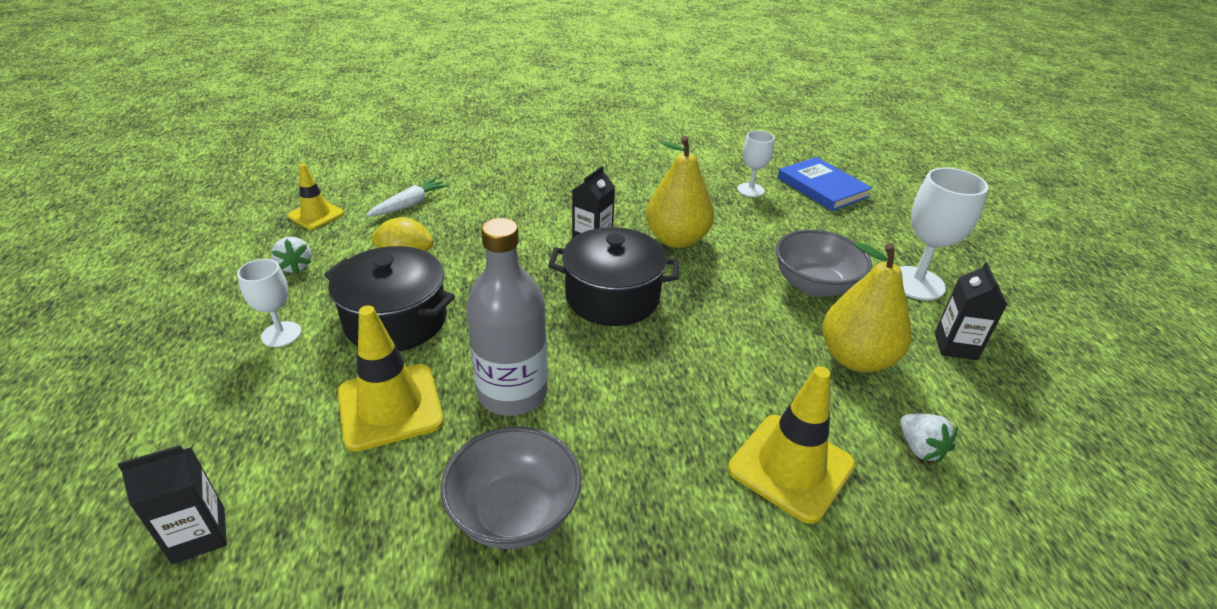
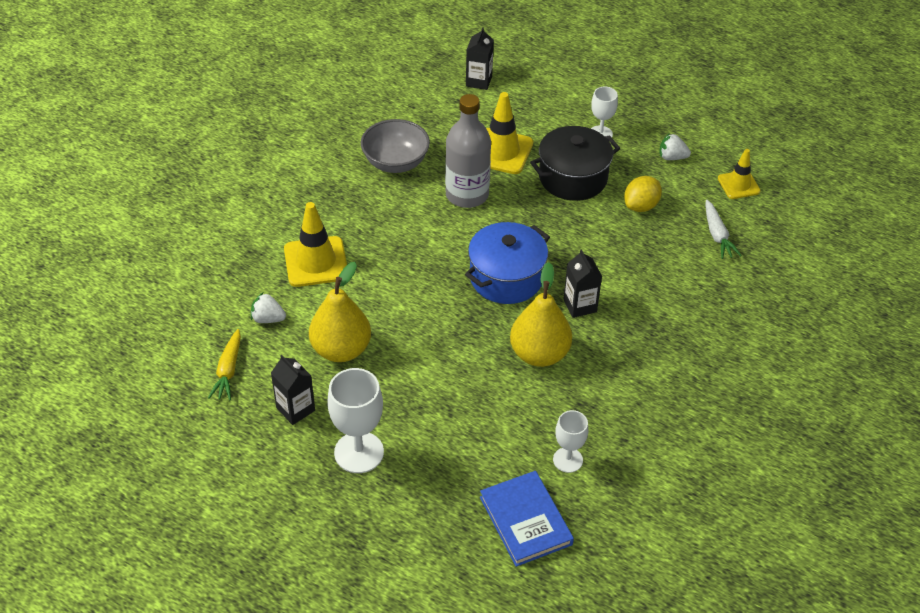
camera: 130 degrees right, 10 degrees up
(612, 297) = (506, 278): black pot -> blue pot
(814, 285) = (416, 390): grey bowl -> none
(822, 187) = (525, 520): blue book -> blue book turned 60 degrees clockwise
(1017, 430) = (228, 371): none -> yellow carrot

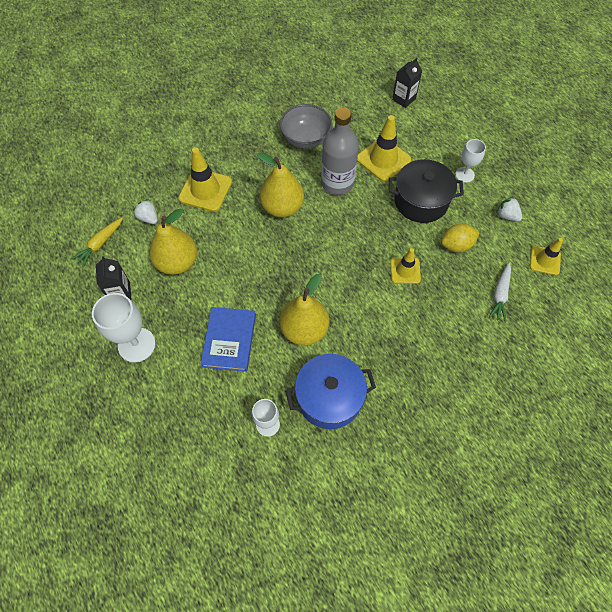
camera: 30 degrees right, 15 degrees up
(422, 244) = (282, 207): none -> yellow pear
(506, 278) = (321, 259): blue pot -> blue pot (329, 398)
(525, 520) = (207, 457): blue book -> blue book (229, 340)
(580, 305) = (358, 305): black carton -> none
(604, 252) = (405, 270): none -> yellow traffic cone

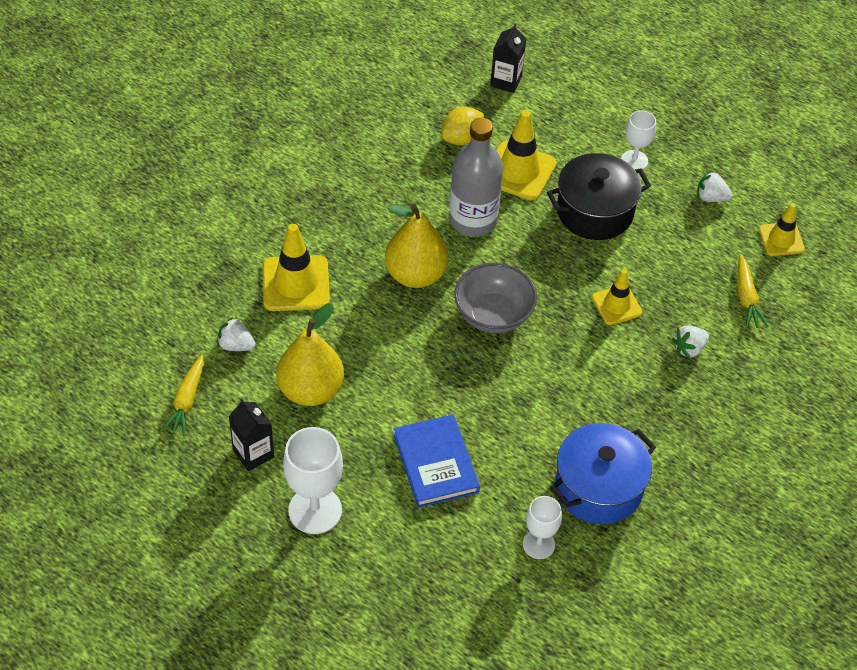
camera: 25 degrees left, 10 degrees down
(304, 330) = (526, 419): yellow pear -> none
(306, 138) = (399, 173): grey bowl -> grey bowl (493, 315)
(441, 318) = (689, 349): none -> white strawberry
(456, 245) = (666, 254): yellow lemon -> yellow lemon (461, 138)
(500, 295) = (746, 298): white carrot -> yellow carrot

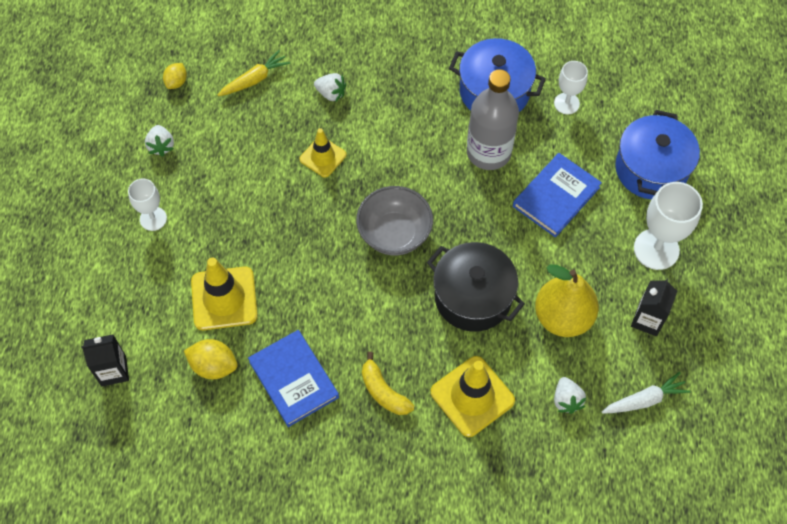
camera: 120 degrees left, 10 degrees up
(186, 401) = (645, 399): yellow carrot -> white carrot
(350, 229) = (383, 391): none -> yellow banana
(404, 569) = (651, 169): none -> blue pot
(409, 180) = (293, 379): none -> blue book
(415, 274) = (395, 311): yellow pear -> none
(473, 220) = (305, 302): grey bottle -> grey bottle (488, 152)
(594, 211) = (233, 219): black pot -> black pot (473, 297)
(781, 239) = (176, 82): yellow traffic cone -> yellow lemon

